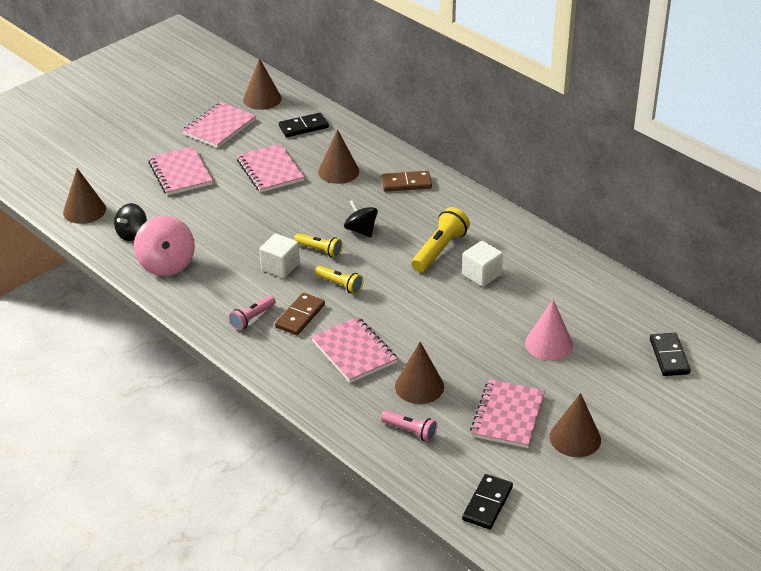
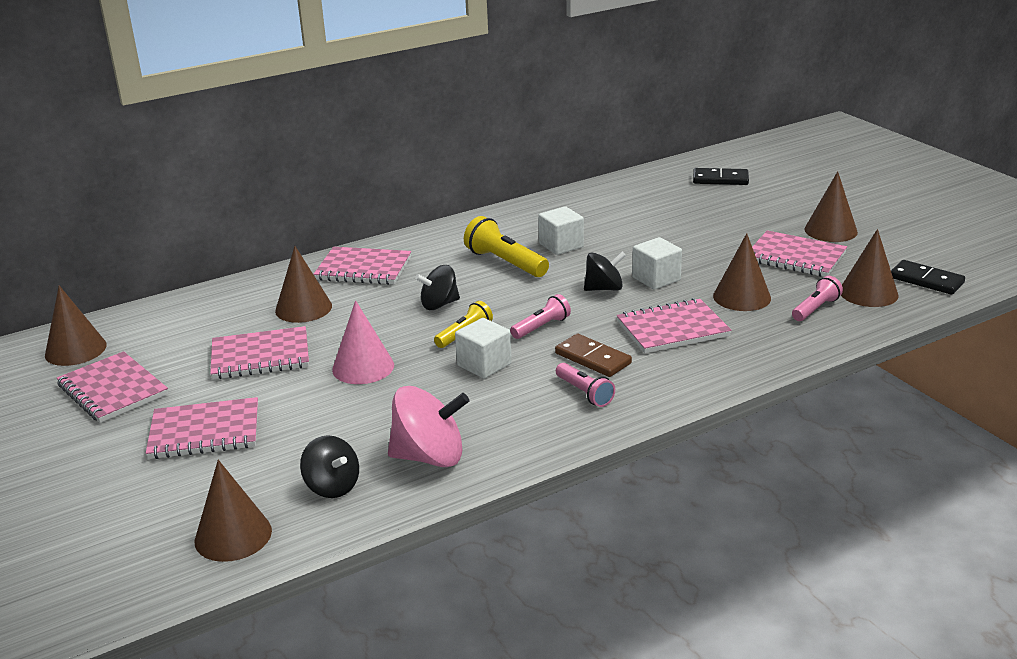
camera: 75 degrees left, 10 degrees down
(303, 127) = (179, 324): black domino -> none
(340, 285) = (541, 327): yellow flashlight -> pink flashlight
(406, 183) = (363, 269): brown domino -> pink notebook
(411, 308) = (604, 288): none -> black spinning top
(437, 335) = (656, 279): none -> white cube
(450, 464) = (868, 293): none -> brown cone
(549, 344) = (688, 226): pink cone -> pink cone (363, 367)

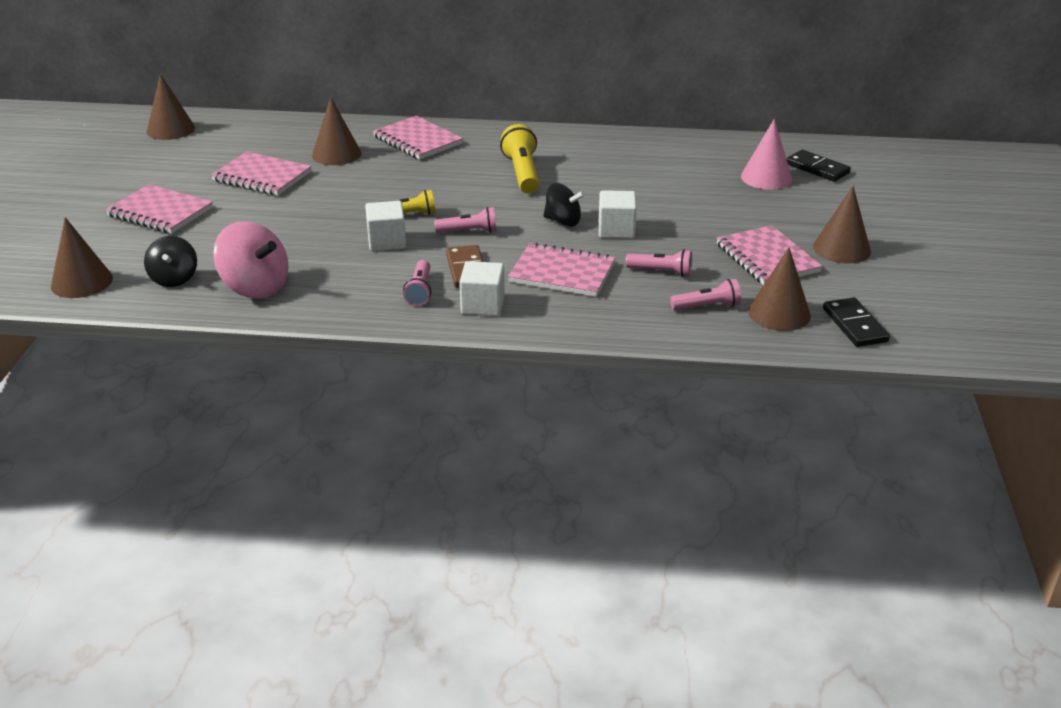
camera: 35 degrees right, 5 degrees up
(112, 390) = (152, 164): pink notebook -> none
(363, 367) = (309, 210): pink cone -> pink cone (766, 177)
(439, 304) = (426, 186): black spinning top -> none
(561, 245) = (586, 175): white cube -> white cube (482, 305)
(742, 297) = (661, 272): brown cone -> pink flashlight

